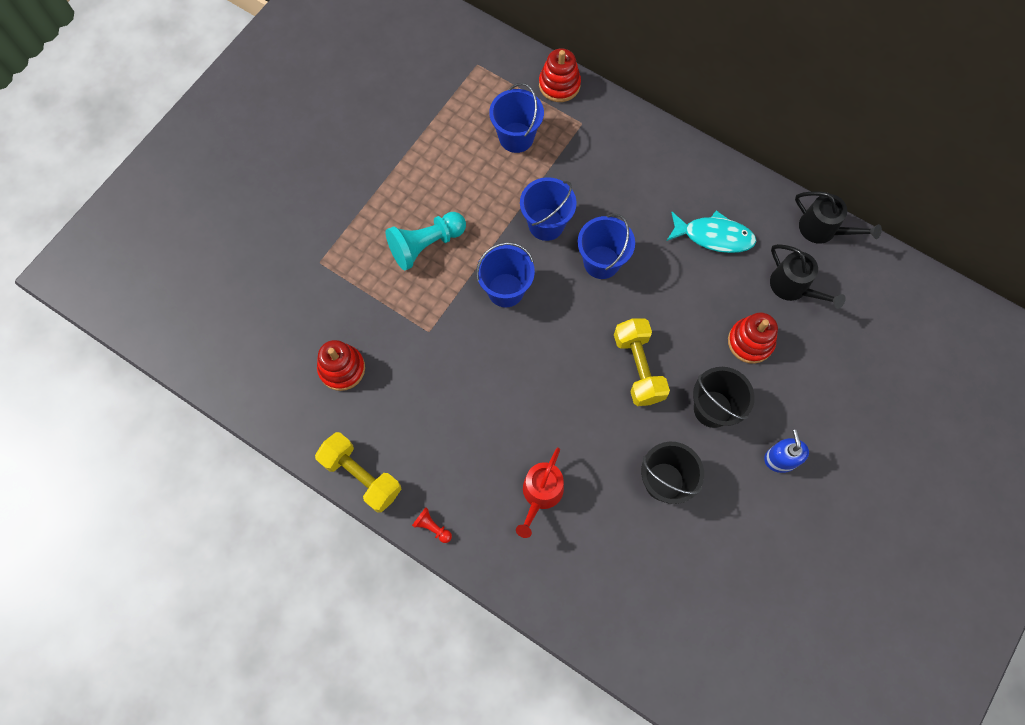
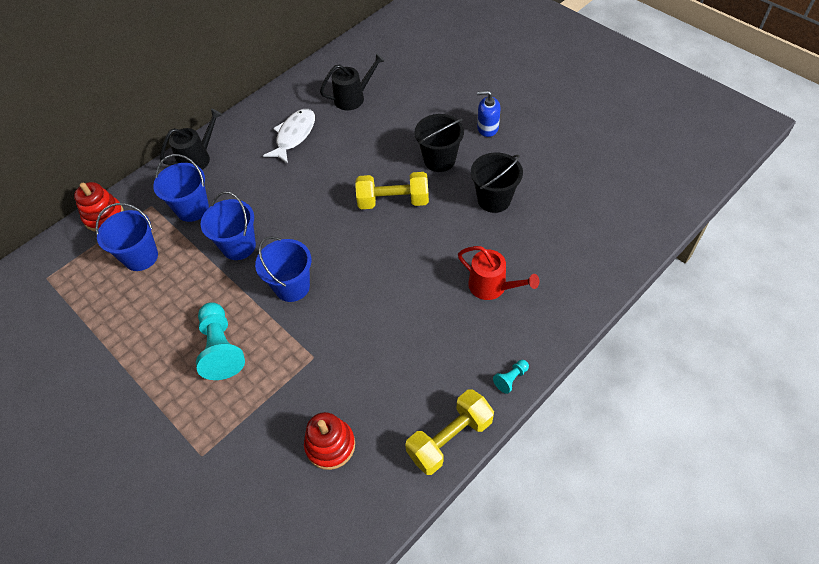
camera: 75 degrees left, 15 degrees down
(432, 527) = (511, 379): red pawn -> turquoise pawn
(601, 262) = (290, 211): blue bucket -> blue bucket (192, 209)
(714, 236) = (294, 135): turquoise fish -> white fish
(750, 342) = (390, 129): red stacking toy -> none
(822, 229) = (312, 74): black watering can -> black watering can (198, 158)

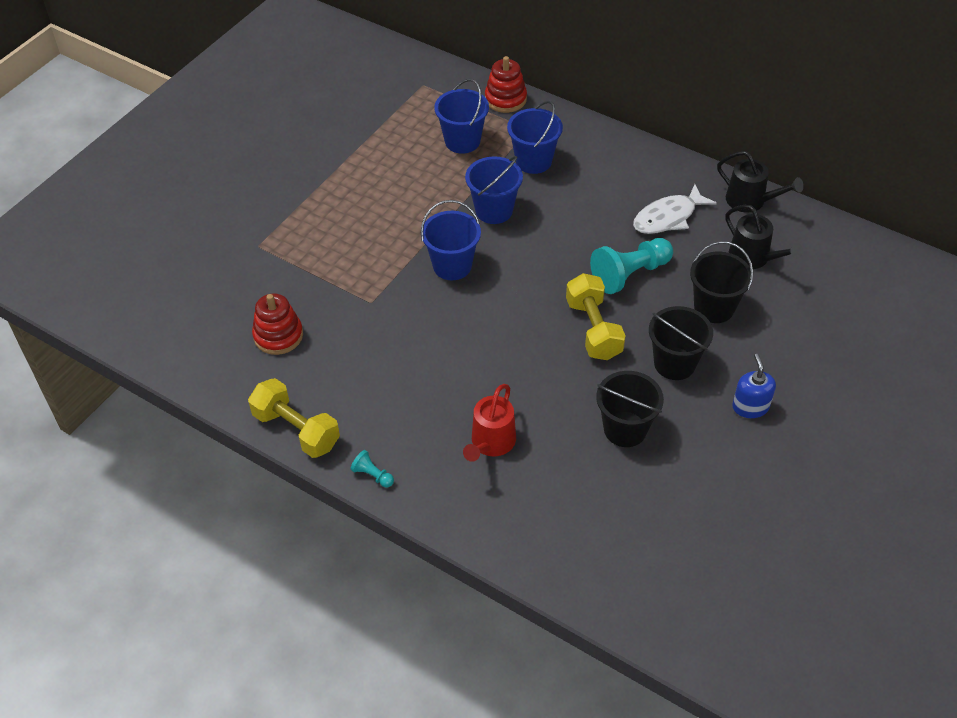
camera: 75 degrees right, 5 degrees down
(198, 158) = (605, 145): black watering can -> black watering can (750, 201)
(221, 348) = (369, 230): turquoise pawn -> turquoise pawn (630, 274)
(294, 135) = (668, 217): white fish -> white fish turned 135 degrees clockwise
(393, 128) = (714, 308): none -> black bucket

